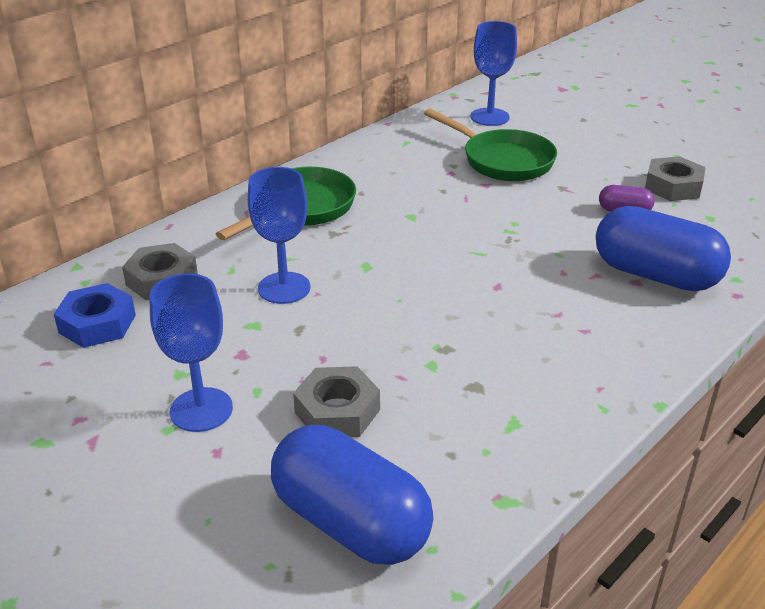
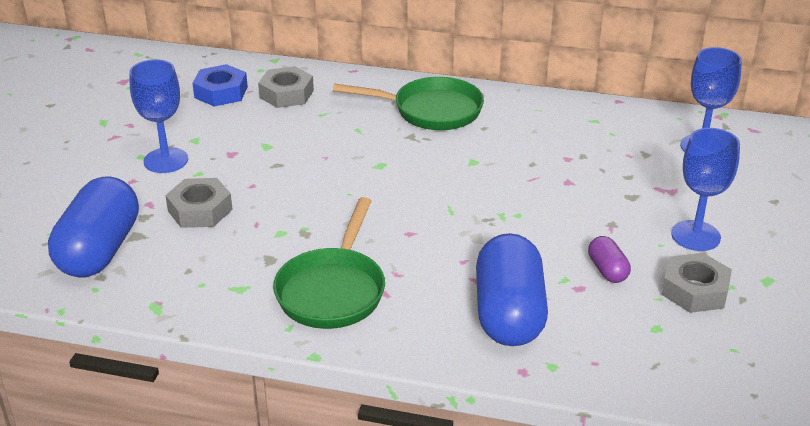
camera: 60 degrees right, 0 degrees up
(284, 288) = (319, 141): blue goblet -> blue goblet (695, 236)
(502, 160) = (623, 178): green pan -> green pan (333, 290)

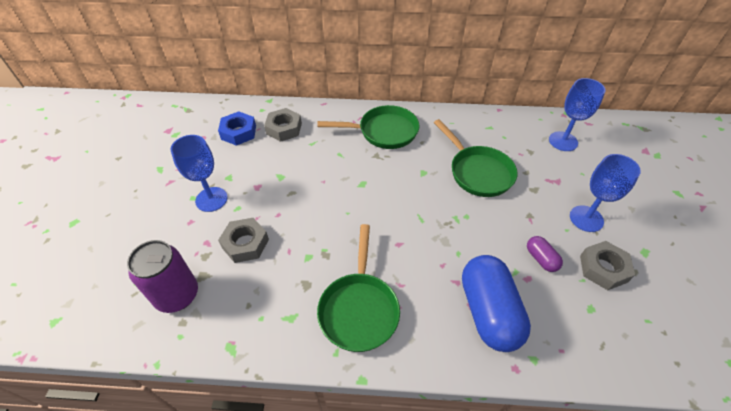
camera: 10 degrees left, 15 degrees up
(100, 250) = (177, 295): blue capsule -> purple can
(554, 169) = (477, 172): none -> green pan

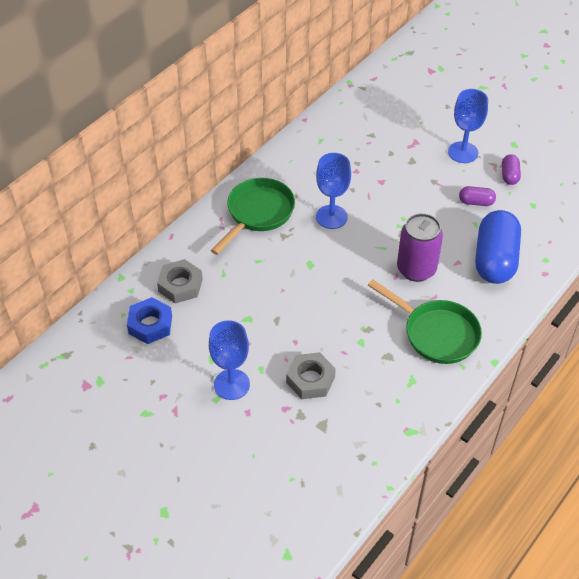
camera: 55 degrees left, 0 degrees up
(177, 295) = (329, 451): purple can -> purple can (416, 269)
(477, 172) = (364, 182): green pan -> none
(488, 311) = (495, 260): blue capsule -> blue capsule turned 75 degrees clockwise
(563, 141) = (379, 108): blue goblet -> blue goblet (331, 217)
(603, 269) = (509, 175): grey nut -> purple capsule

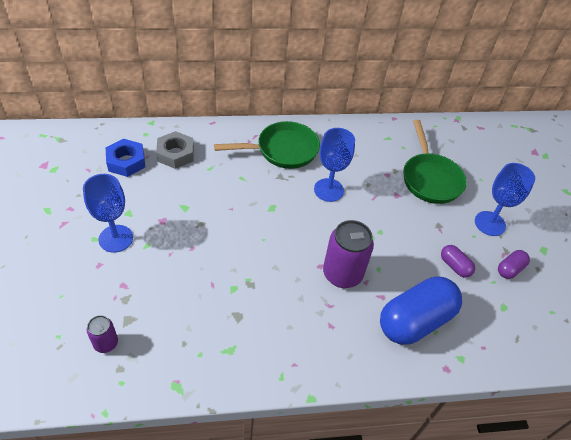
camera: 40 degrees right, 0 degrees up
(310, 379) = (165, 282): grey nut -> none
(330, 452) = (106, 343): none -> purple can
(436, 333) = (295, 333): green pan -> green pan (430, 178)

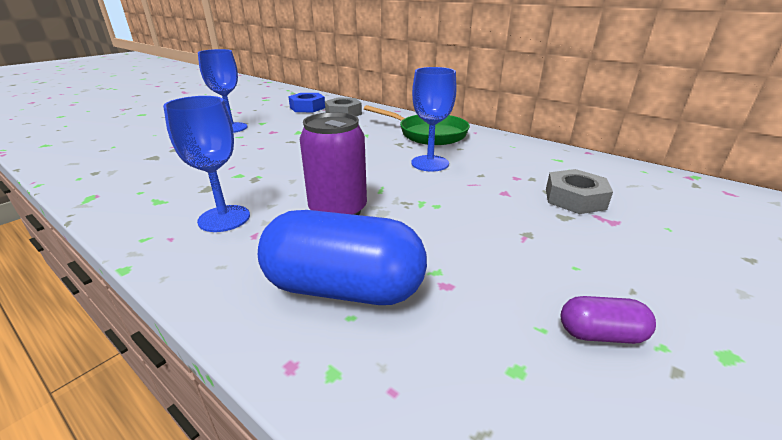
camera: 50 degrees right, 20 degrees down
(106, 343) = (119, 159): purple can -> none
(430, 178) = (574, 199): green pan -> grey nut
(454, 266) = (493, 276): purple capsule -> none
(489, 223) = (627, 269): blue goblet -> blue goblet (224, 218)

